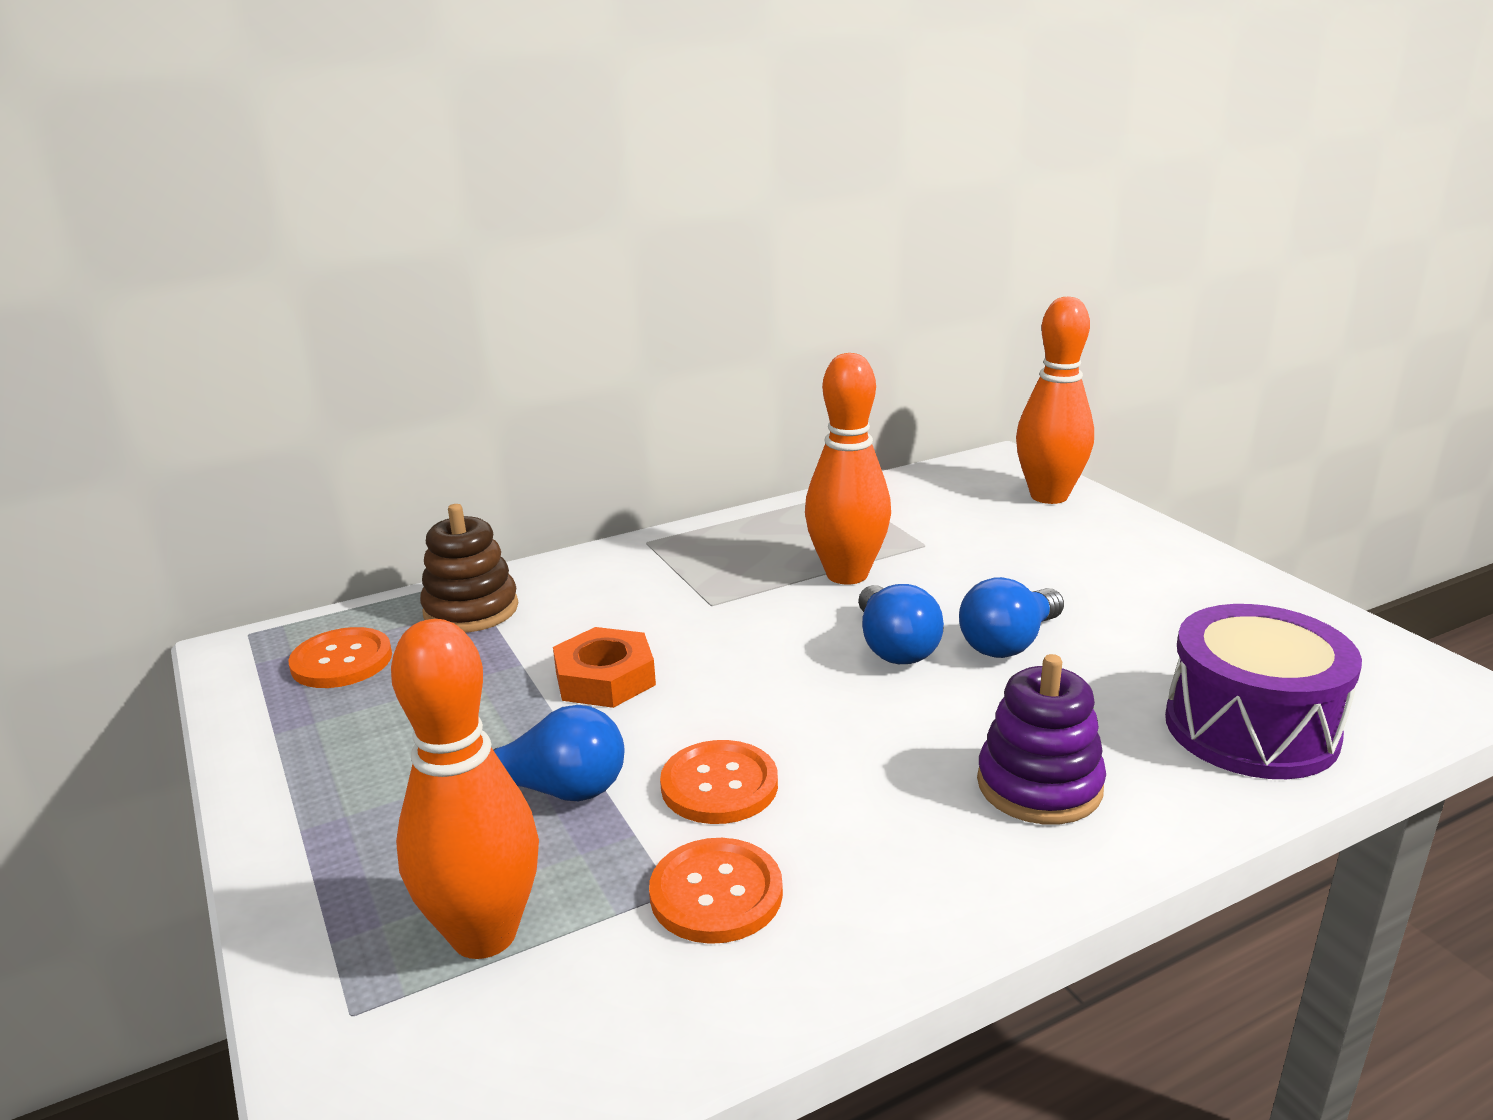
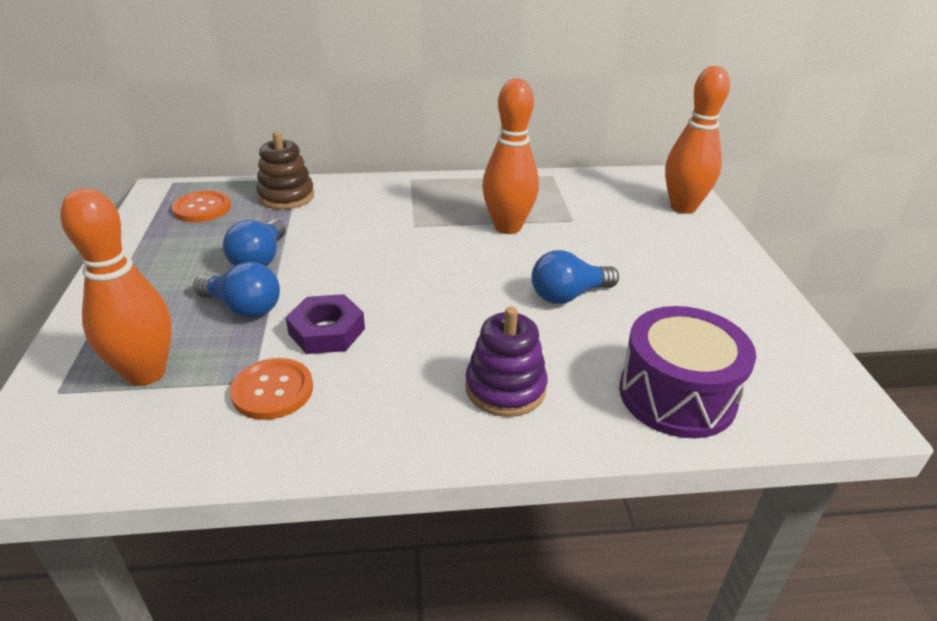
camera: 20 degrees right, 10 degrees up
(605, 678) = (320, 253): orange nut -> none
(719, 785) = (326, 331): orange button -> purple nut
(894, 647) = (495, 279): blue light bulb -> blue light bulb (260, 259)

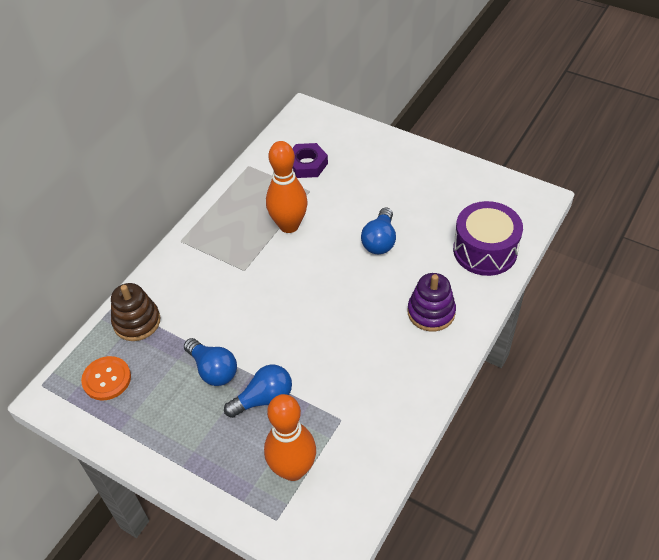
camera: 50 degrees left, 15 degrees up
(272, 390) = (356, 413): orange button -> none
(326, 331) = (322, 366): purple nut -> purple nut (307, 164)
(683, 207) = (342, 133): orange bowling pin -> none

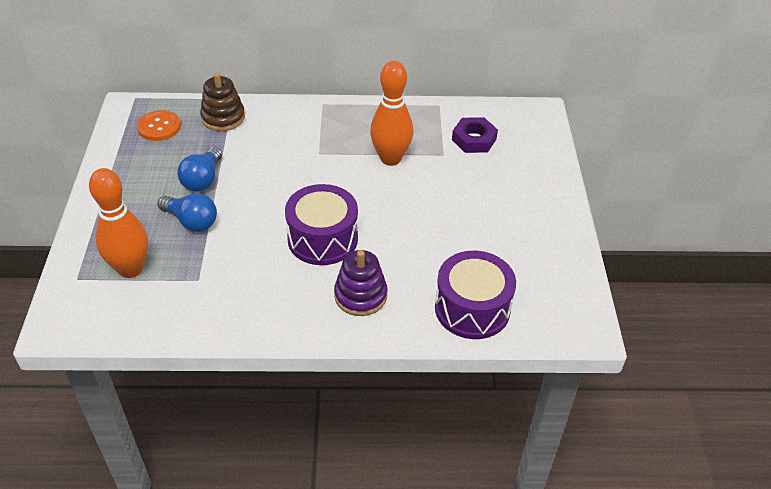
camera: 55 degrees right, 5 degrees down
(351, 311) = (322, 239): none -> purple drum
(380, 241) = (421, 225): blue light bulb -> none

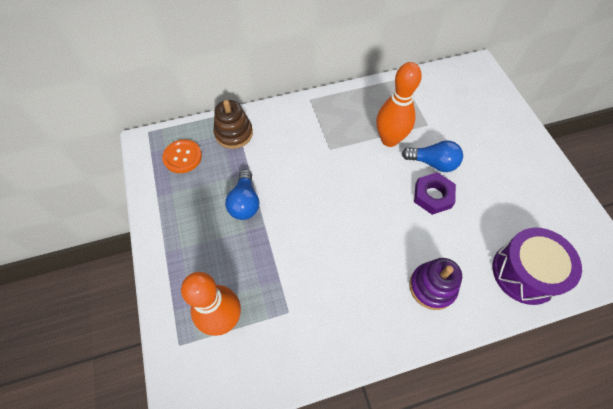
camera: 15 degrees left, 15 degrees up
(191, 221) = (255, 250): blue light bulb -> blue light bulb (433, 163)
(322, 239) = (373, 236): purple drum -> none
(474, 139) = (444, 104): purple nut -> purple nut (433, 196)

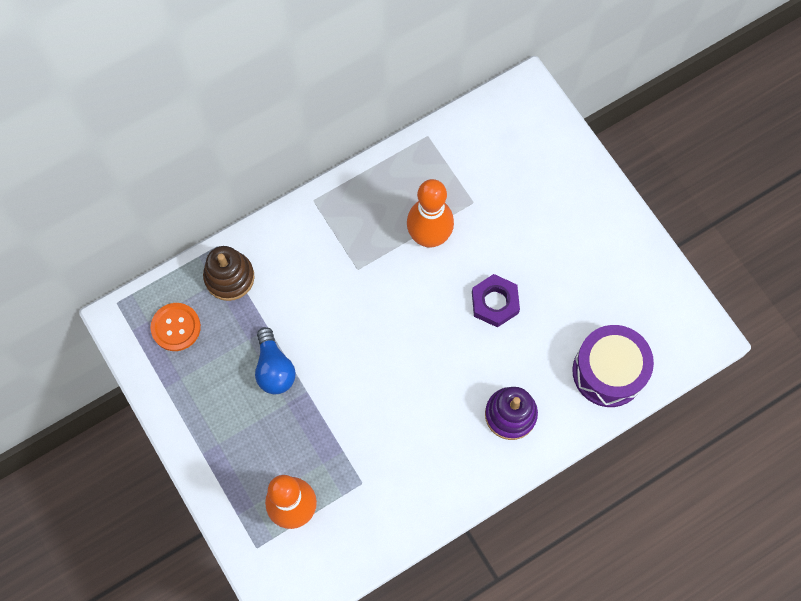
camera: 15 degrees left, 10 degrees up
(433, 163) = (488, 257): blue light bulb -> none

